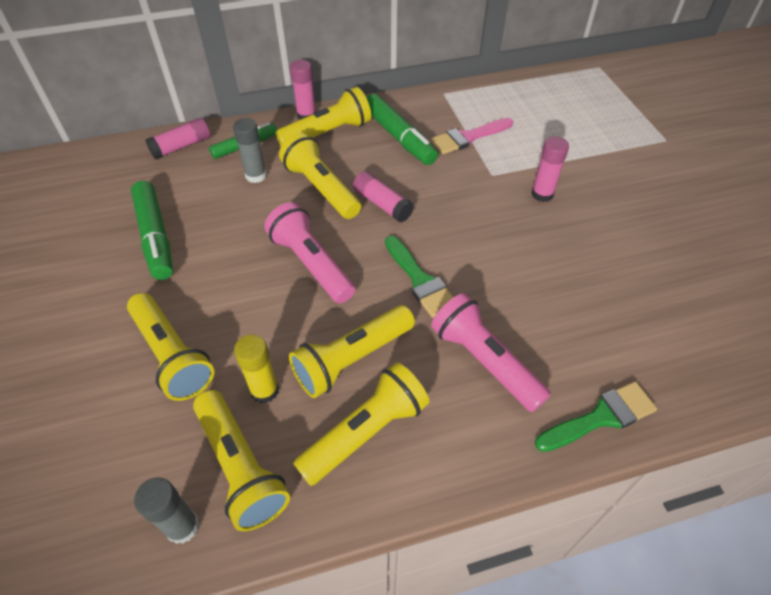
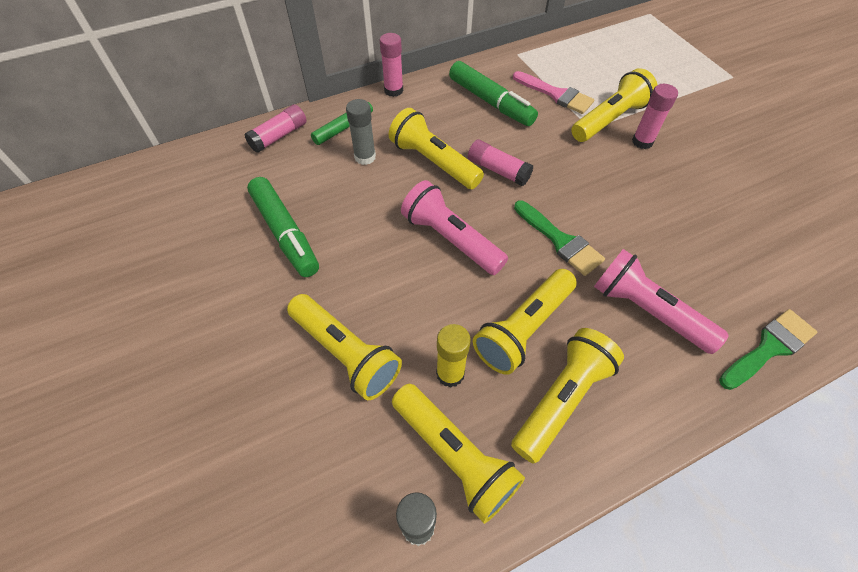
camera: 10 degrees left, 5 degrees up
(328, 133) = (421, 106): yellow flashlight -> yellow flashlight (610, 119)
(468, 137) = (555, 94): pink brush -> pink brush turned 105 degrees counterclockwise

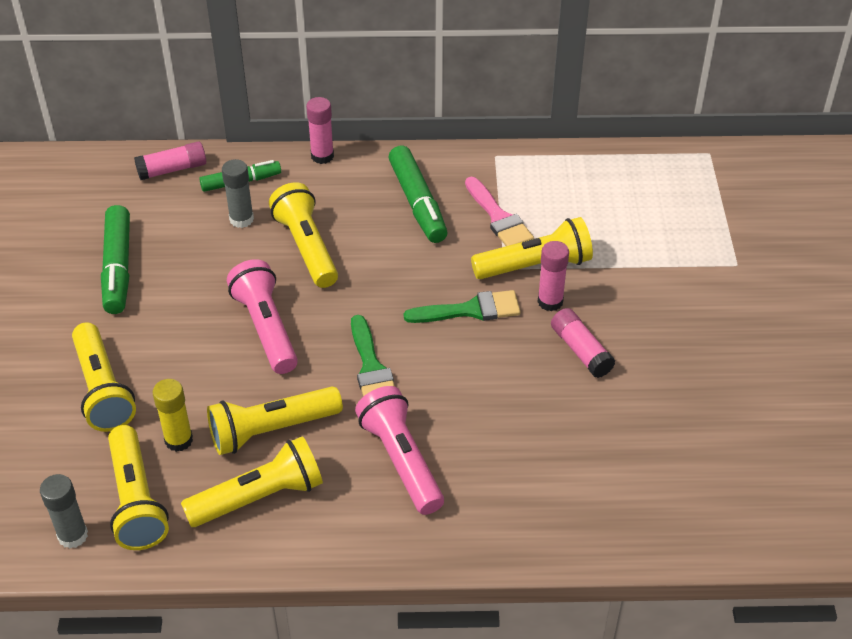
camera: 25 degrees right, 10 degrees down
(498, 170) = (366, 278): pink glue stick -> pink glue stick (581, 350)
(768, 348) = (490, 536): green brush -> green brush (470, 310)

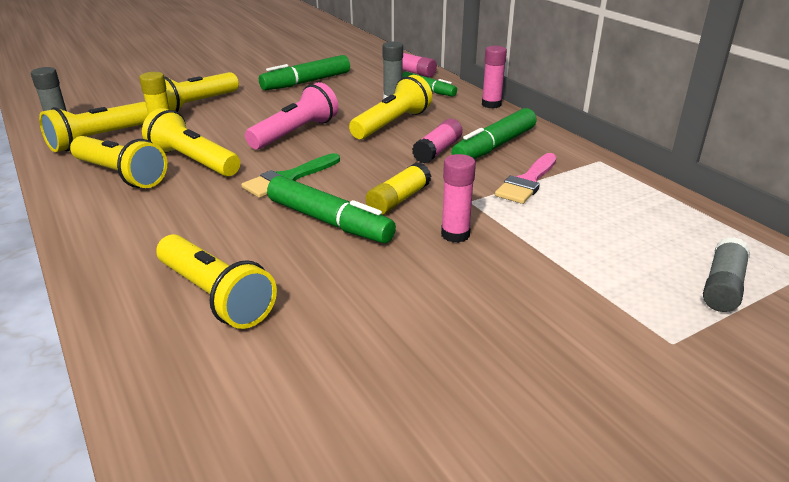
camera: 60 degrees right, 15 degrees down
(401, 460) = (192, 218): pink flashlight -> none
(470, 310) = (398, 200): green brush -> yellow glue stick
(475, 369) = (329, 221): none -> green marker
(535, 265) = (492, 214): yellow flashlight -> yellow flashlight (215, 296)
(581, 350) = (408, 270): pink glue stick -> pink glue stick (438, 151)
(700, 206) = (722, 286): none -> grey glue stick

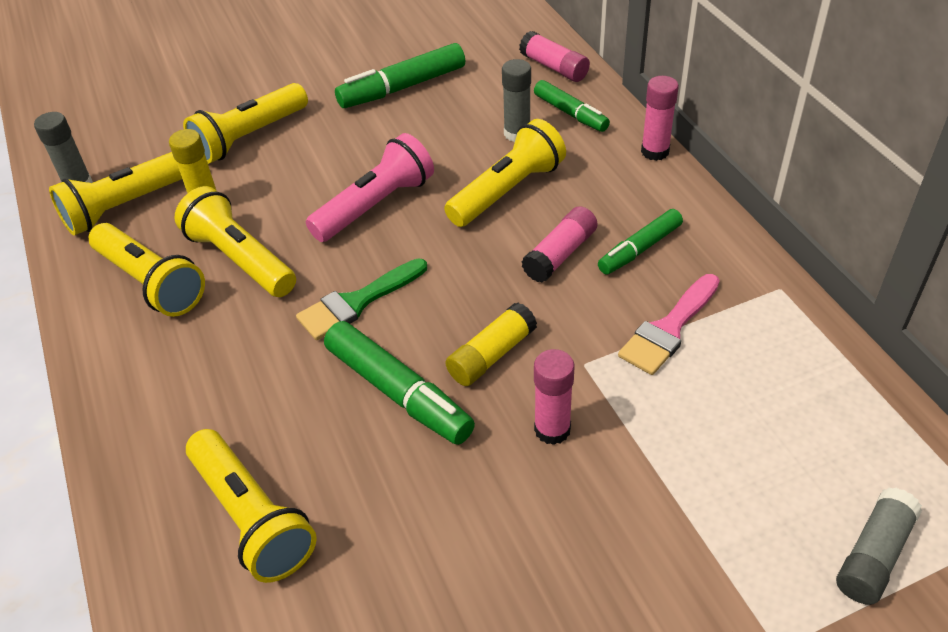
camera: 10 degrees right, 15 degrees up
(494, 146) = (640, 249): green marker -> green marker, size x0.64

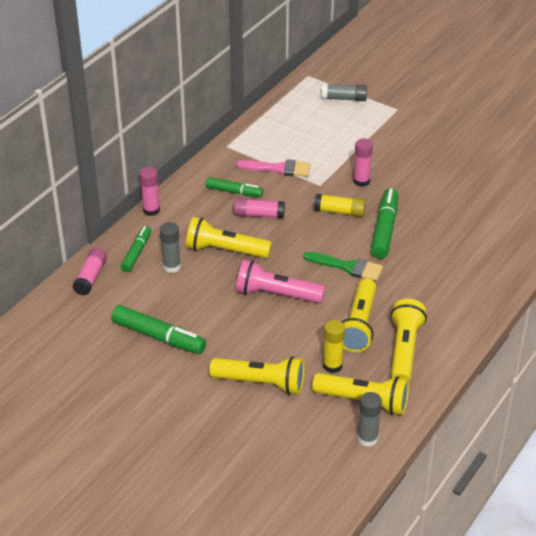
camera: 125 degrees left, 5 degrees down
(252, 518) = (478, 240): yellow flashlight -> none

